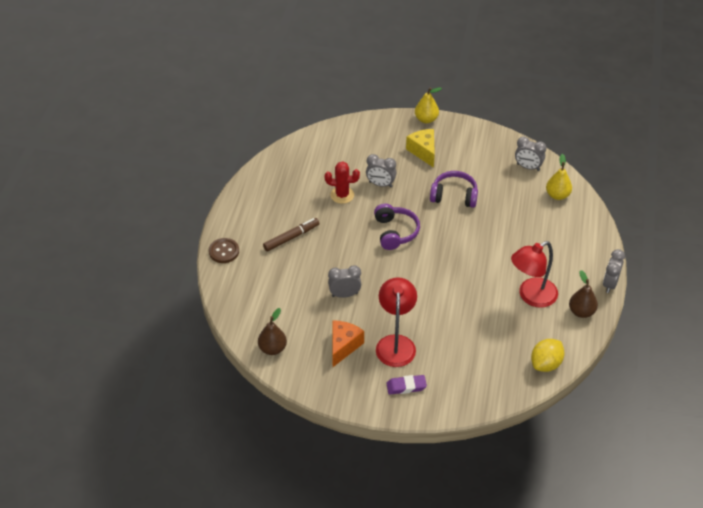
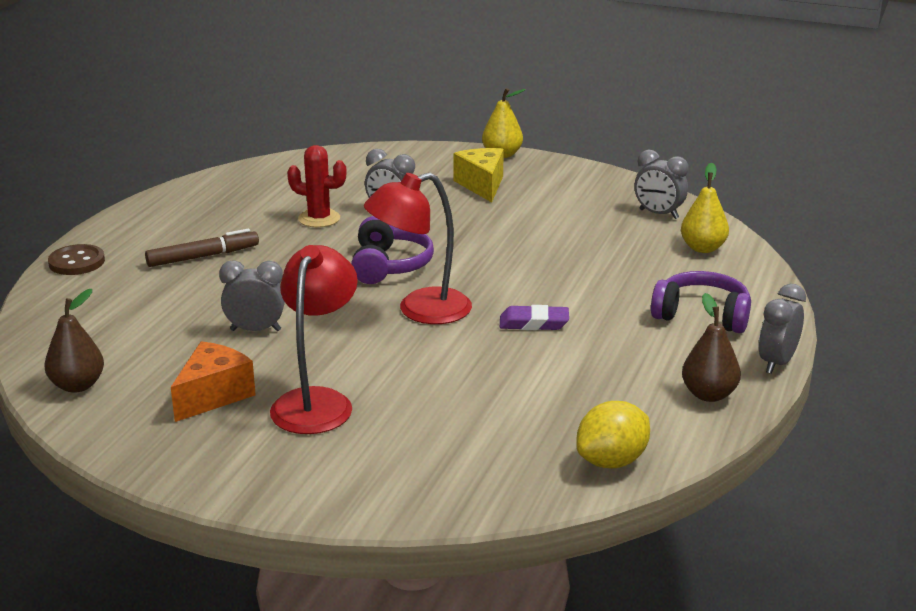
camera: 10 degrees right, 20 degrees down
(406, 386) = (305, 464): purple eraser -> purple eraser (534, 323)
(454, 196) = (514, 234): purple headphones -> purple headphones (702, 315)
(531, 296) = (613, 365): red lamp -> red lamp (420, 310)

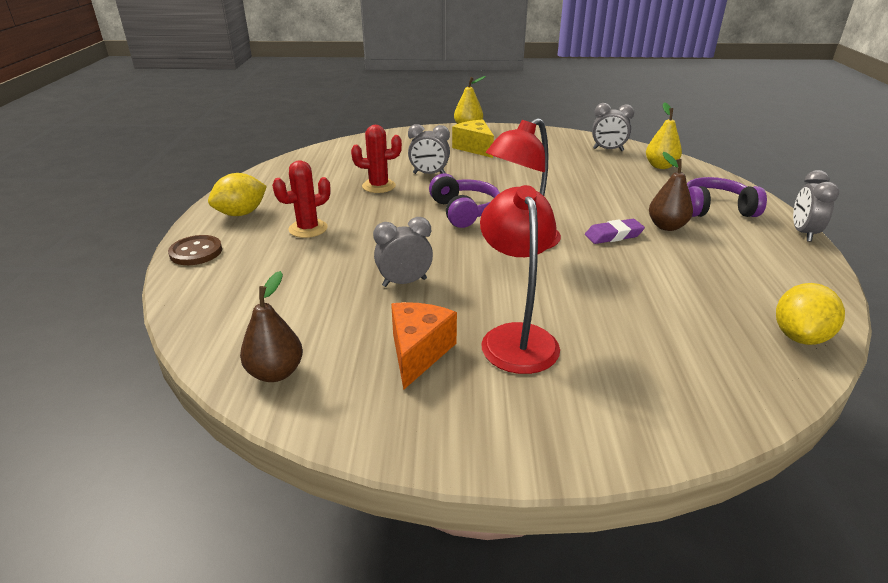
camera: 20 degrees left, 5 degrees up
(147, 227) = (241, 213): none -> yellow lemon
(203, 256) = (308, 229): brown marker -> red cactus
(708, 394) = (792, 265): brown pear -> brown pear (666, 226)

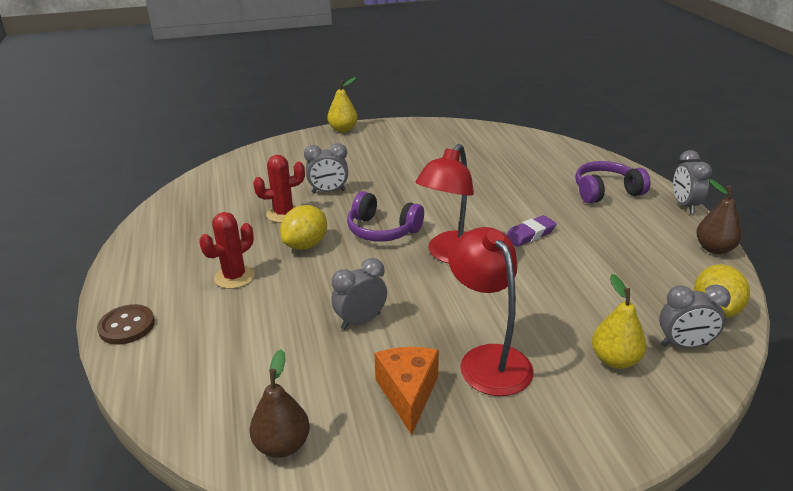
camera: 15 degrees left, 0 degrees up
(241, 213) = (152, 270): yellow lemon -> yellow lemon (306, 245)
(464, 211) = (382, 230): purple headphones -> purple headphones turned 150 degrees clockwise
(474, 148) = (360, 153): yellow cheese -> none
(608, 150) = (488, 138): grey clock -> grey clock (684, 345)
(660, 166) = (542, 150): yellow pear -> yellow pear (614, 360)
(666, 226) = (571, 217): brown pear -> brown pear (714, 249)

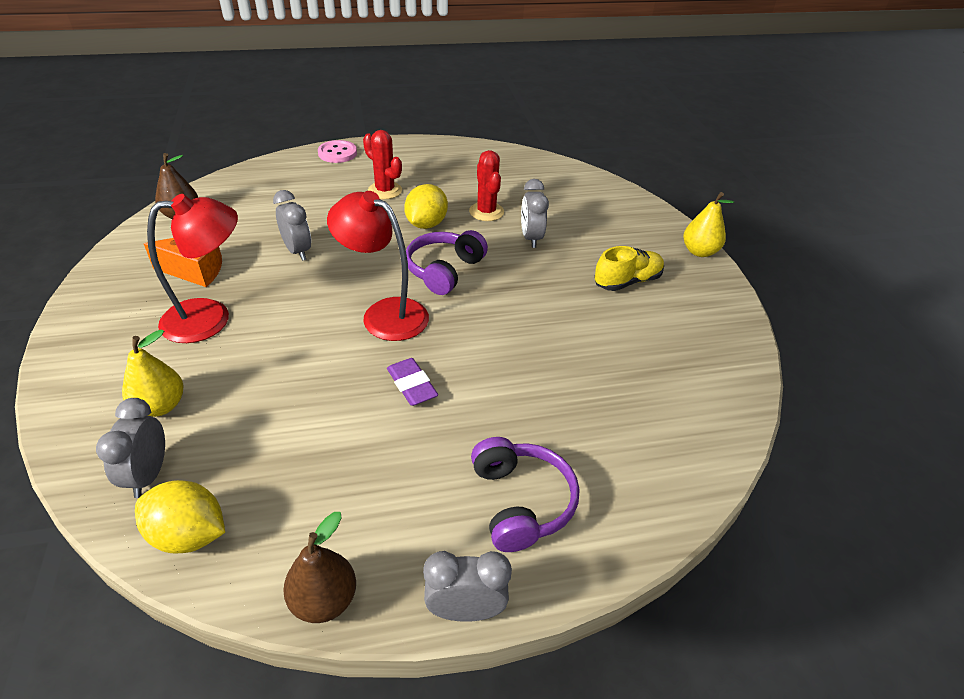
camera: 90 degrees right, 10 degrees up
(127, 326) = (337, 153): brown button -> pink button
(306, 245) = (426, 224): yellow lemon -> yellow lemon turned 75 degrees clockwise
(384, 155) = (627, 281): none -> yellow shoe

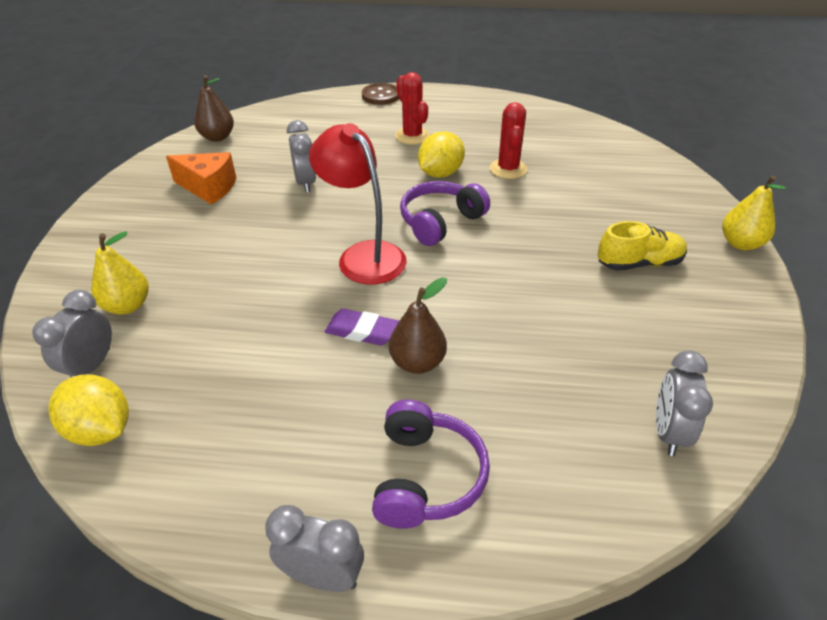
camera: 20 degrees right, 0 degrees up
(210, 318) = (203, 233): red lamp -> none
(324, 600) = (191, 525): brown pear -> brown pear (418, 362)
(337, 153) = (381, 95): pink button -> brown button
(412, 385) = (362, 331): purple eraser -> purple eraser turned 60 degrees counterclockwise
(531, 238) = (546, 202): grey clock -> grey clock (668, 432)

